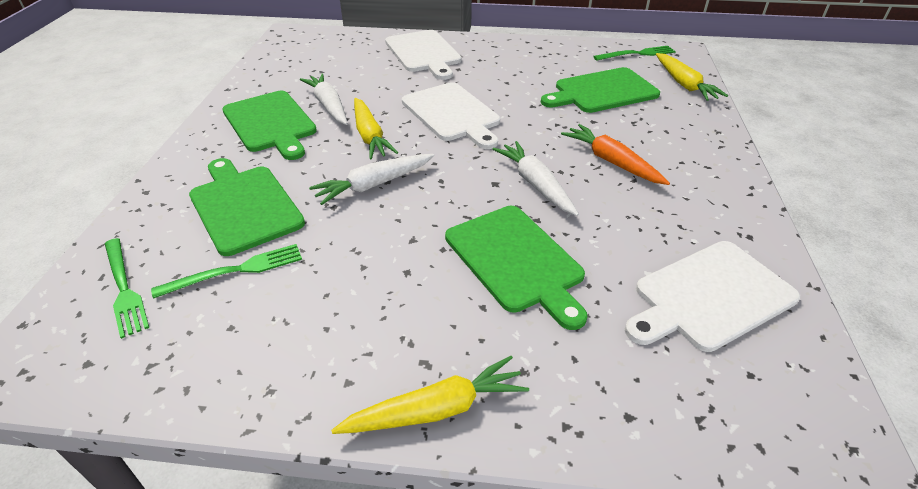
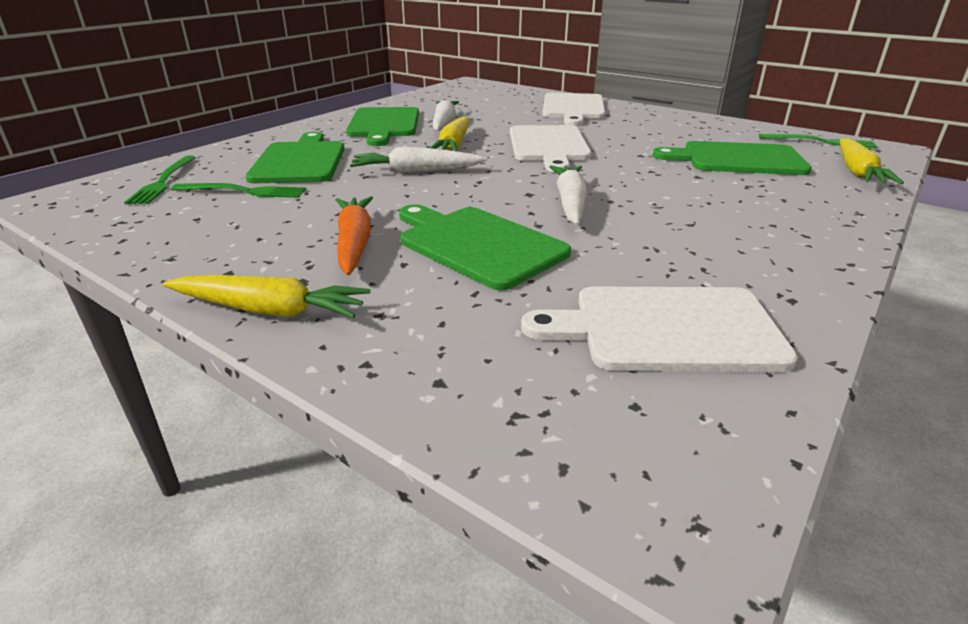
camera: 30 degrees right, 10 degrees down
(516, 261) = (478, 244): green cutting board -> green cutting board turned 135 degrees clockwise
(611, 162) = (680, 206): orange carrot -> orange carrot (354, 243)

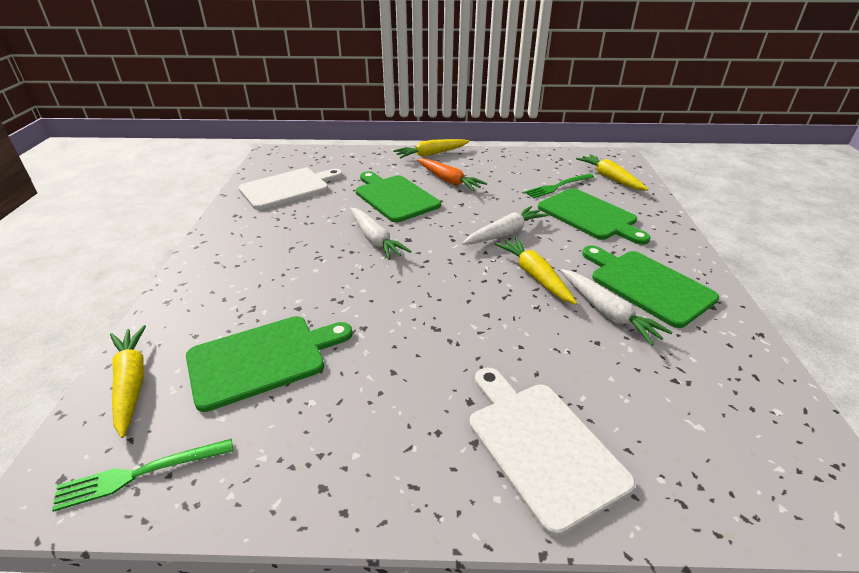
camera: 145 degrees right, 5 degrees up
(163, 181) = (610, 178): green fork -> yellow carrot
(478, 244) = (395, 197): green cutting board -> green cutting board turned 135 degrees counterclockwise
(548, 146) = (458, 308): white cutting board -> none

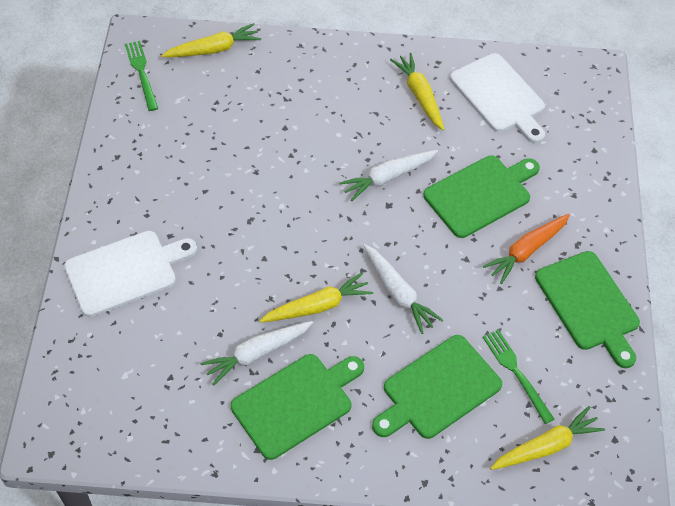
camera: 90 degrees right, 20 degrees up
(262, 359) = (227, 113): green cutting board -> green cutting board (589, 304)
(431, 154) = (608, 237): yellow carrot -> yellow carrot (419, 95)

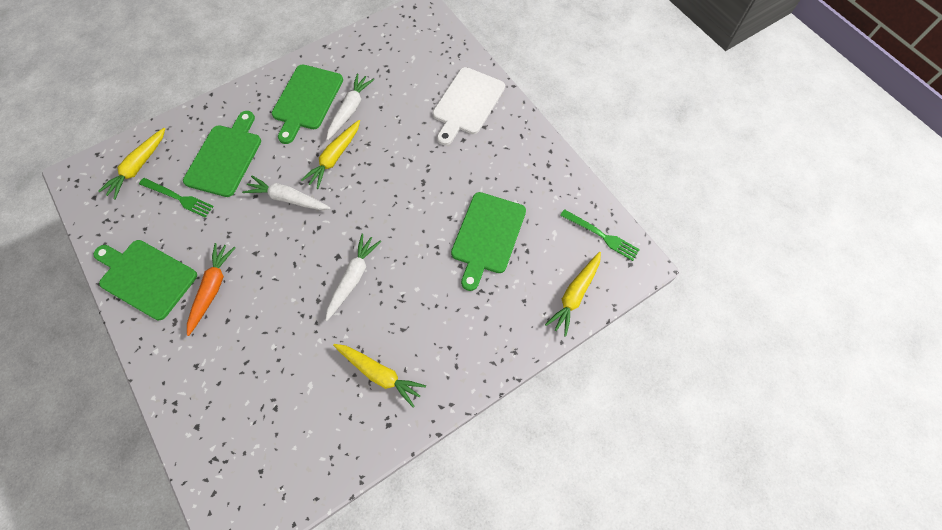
camera: 145 degrees right, 10 degrees up
(480, 194) = (273, 313): green cutting board -> green cutting board (487, 236)
(499, 96) = (311, 425): white cutting board -> none

